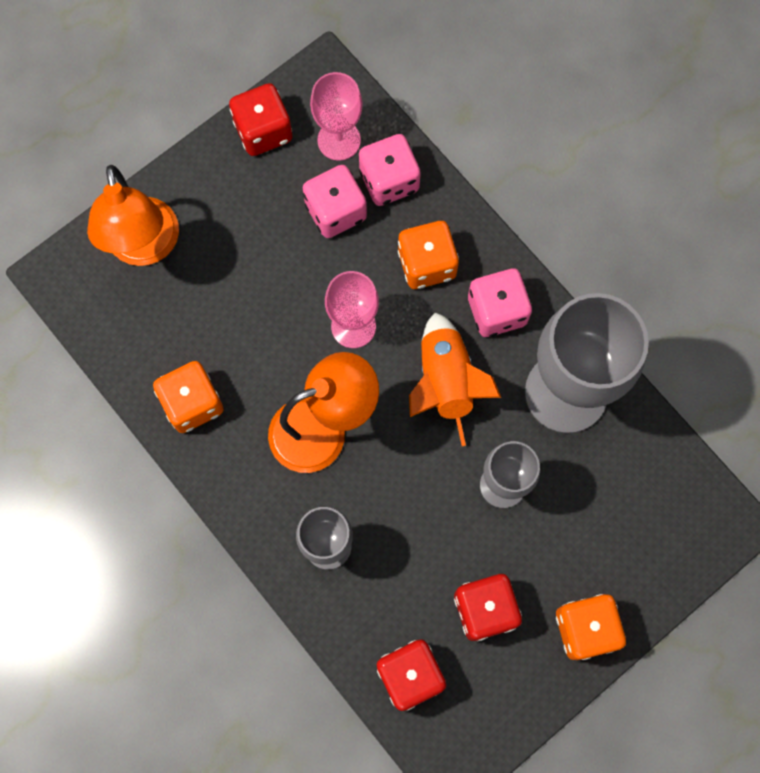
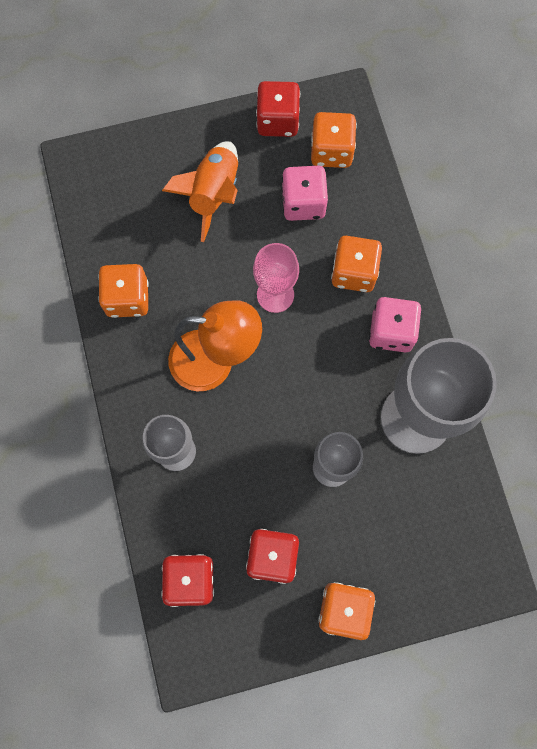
camera: 25 degrees right, 0 degrees up
(145, 247) = (149, 169): orange lamp -> none
(339, 140) = (331, 151): pink goblet -> orange dice
(389, 180) = (355, 197): pink dice -> none
(445, 382) = (325, 368): orange rocket -> orange rocket (213, 194)

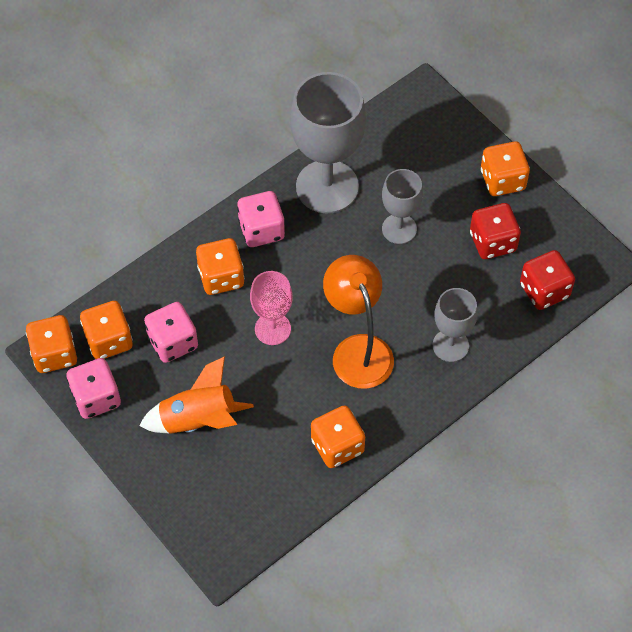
camera: 115 degrees left, 15 degrees down
(278, 121) = (96, 398): red dice -> pink dice
(338, 103) = (54, 354): none -> orange dice

